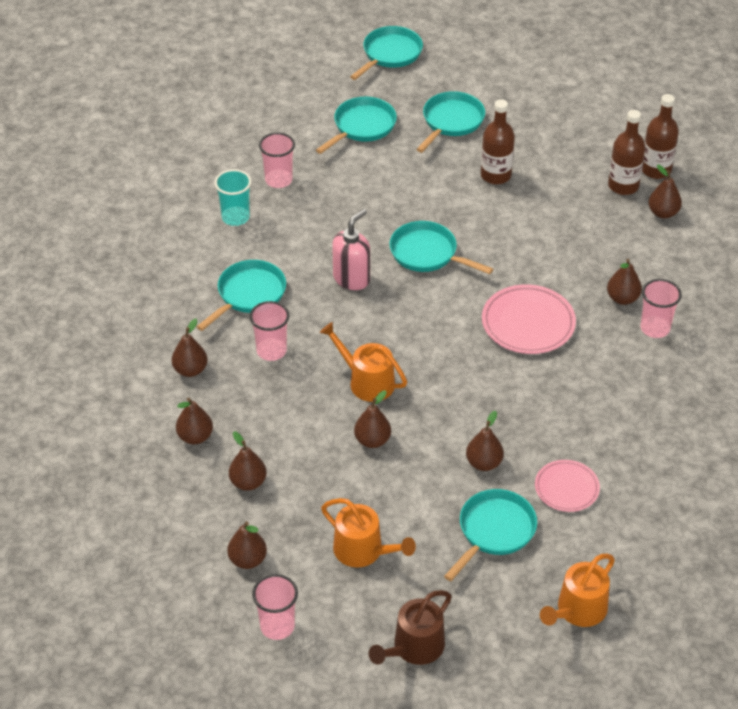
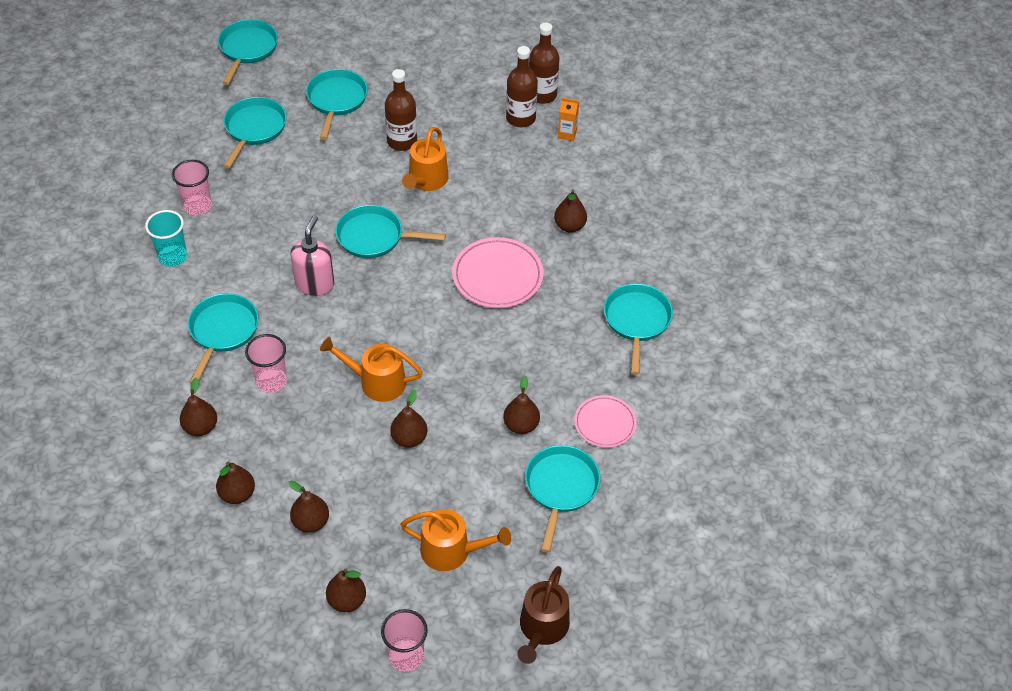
camera: 25 degrees left, 5 degrees up
(578, 610) = (668, 536): orange watering can -> orange watering can (426, 180)
(646, 406) = (637, 321): none -> turquoise pan
(655, 328) = (610, 245): pink cup -> none
(663, 213) = (567, 134): brown pear -> orange carton

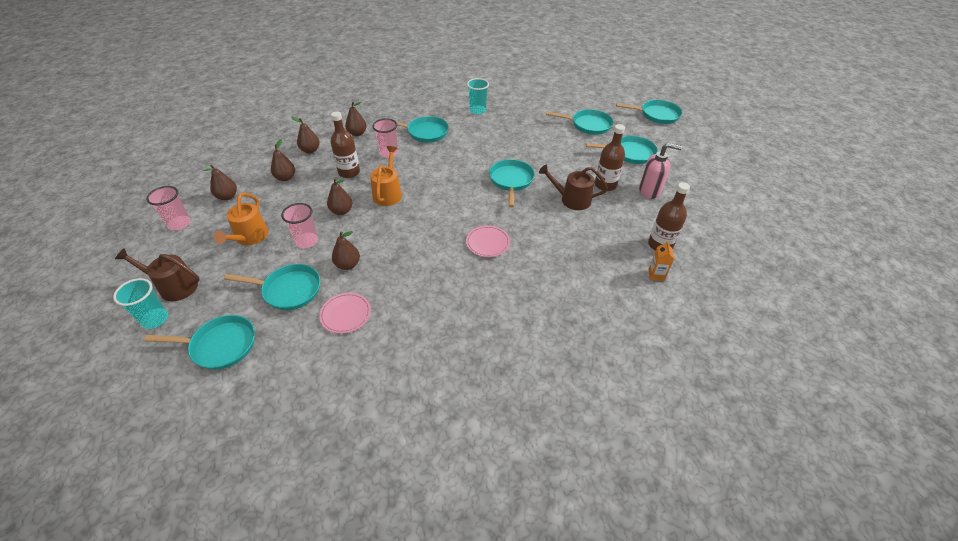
camera: 85 degrees right, 5 degrees down
(198, 206) = (518, 113): pink cup -> pink cup (306, 241)
(315, 284) = (466, 161): pink soap dispenser -> pink soap dispenser (650, 191)
(426, 180) = (571, 199): orange watering can -> brown watering can
(497, 276) = (488, 243): pink plate -> pink plate, size x0.63
(542, 95) = (695, 256): brown bottle -> brown bottle (349, 172)
(569, 226) = (550, 282): brown pear -> none
(599, 636) = (155, 319): none -> turquoise cup
(637, 321) = (452, 332): turquoise pan -> turquoise pan (220, 345)

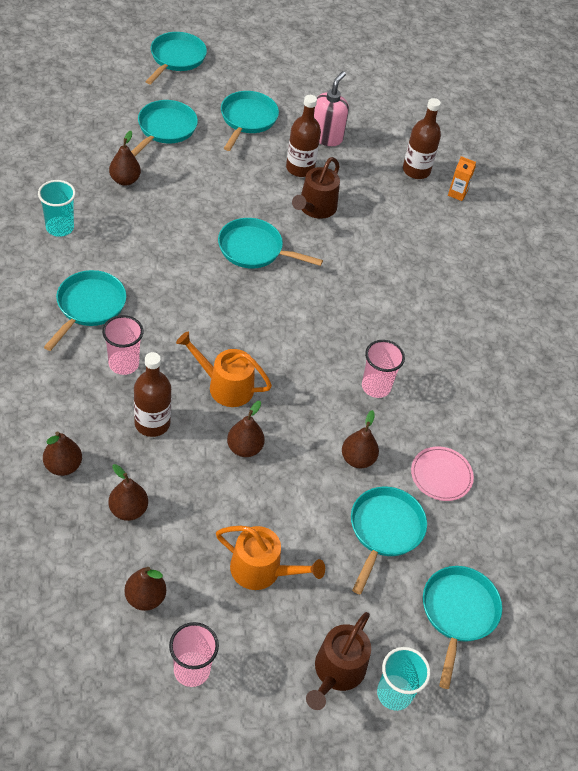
camera: 80 degrees left, 5 degrees up
(306, 241) = (295, 499): pink cup -> pink cup (376, 387)
(357, 133) = (44, 393): brown pear -> brown pear (125, 180)
(488, 243) = (364, 310): pink plate -> none

